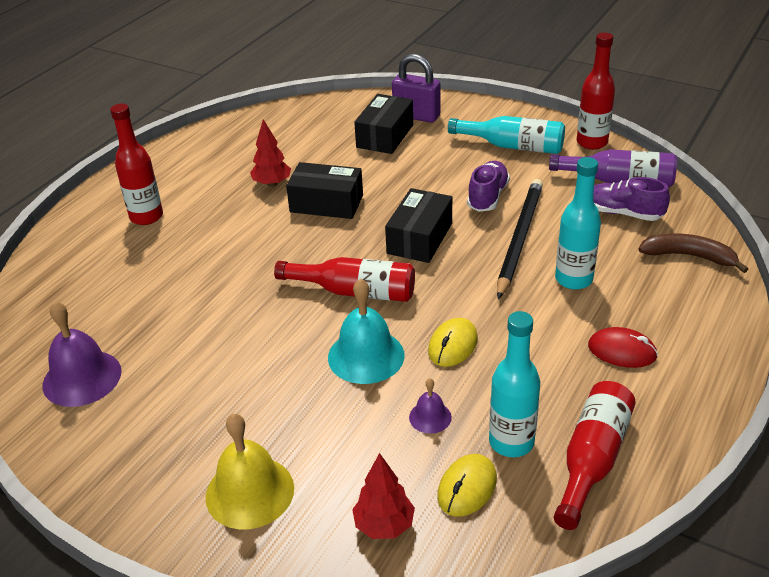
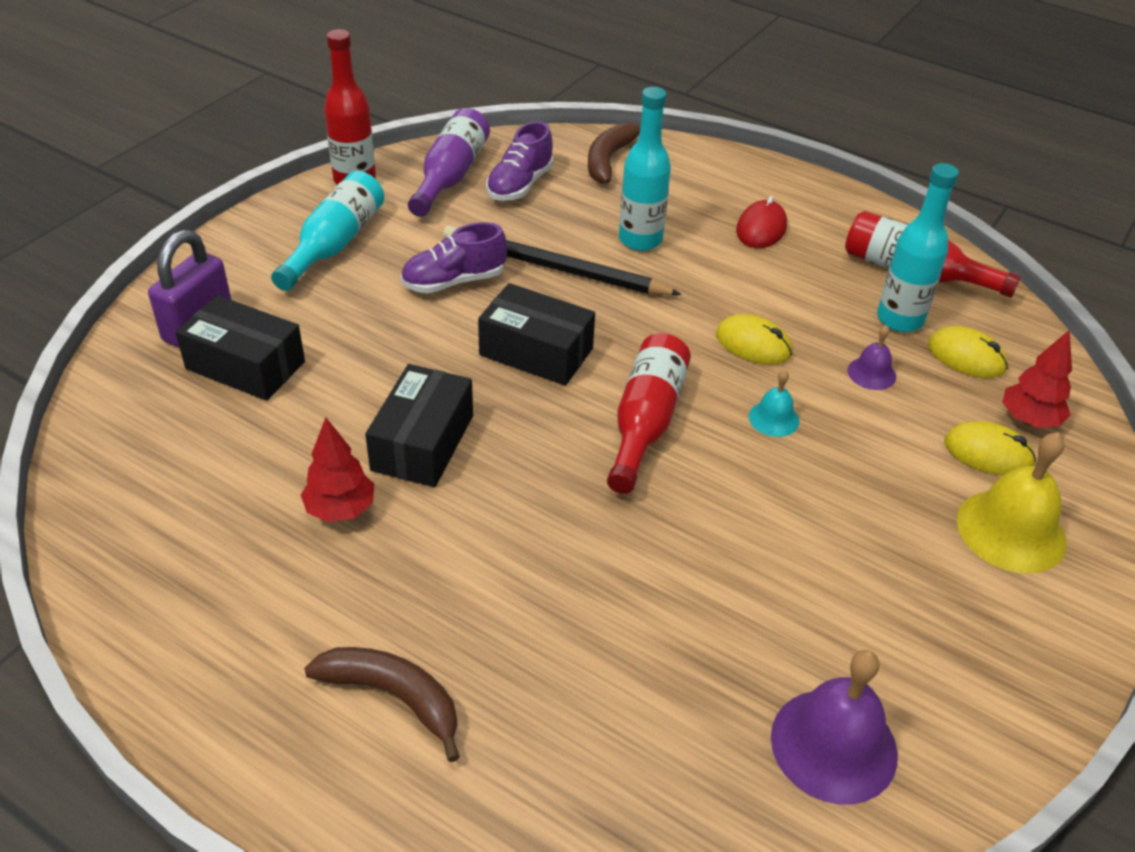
camera: 90 degrees left, 5 degrees up
(146, 217) = (393, 696): red bottle -> brown banana
(338, 488) = (988, 453): none -> yellow mouse
(366, 356) = (774, 418): turquoise bell -> turquoise bell, size x0.51
(487, 197) = (454, 281): purple shoe -> purple shoe turned 45 degrees counterclockwise

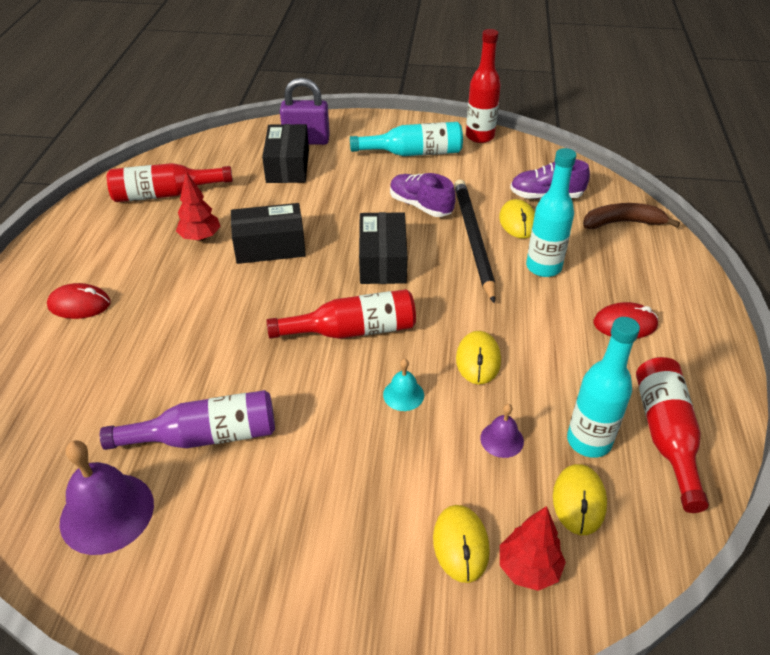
camera: 65 degrees right, 0 degrees up
(186, 521) = (165, 194): none -> red bottle
(393, 696) = (79, 304): brown banana -> red mouse
(450, 176) = (524, 167): purple bottle -> purple bottle (205, 436)
(549, 224) = (518, 222): none -> yellow mouse
(1011, 530) = (374, 582): yellow bell -> none

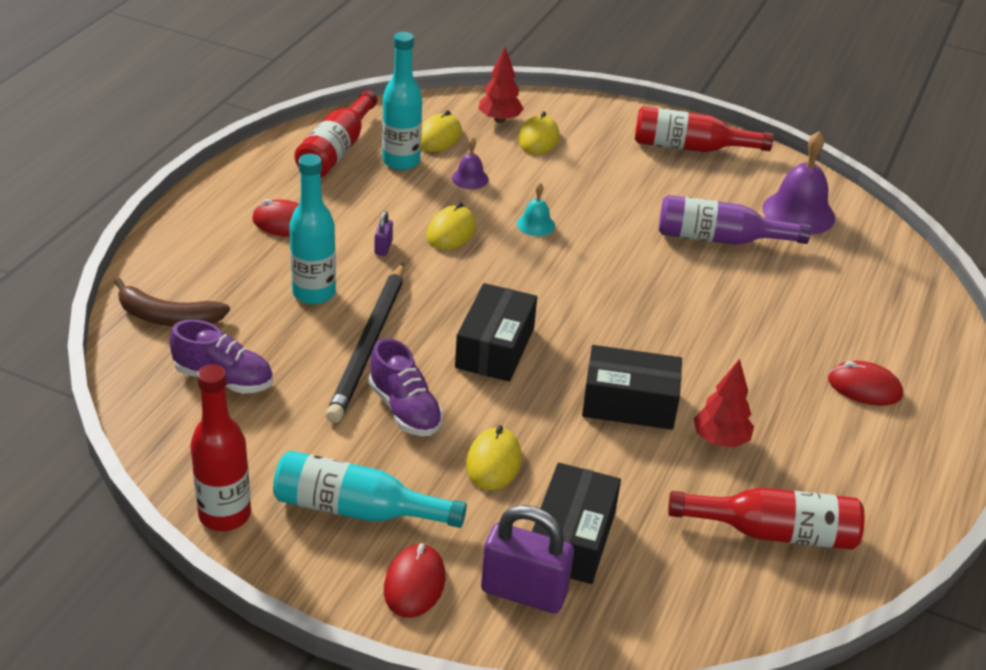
camera: 165 degrees left, 5 degrees down
(352, 330) = (561, 285): red bottle -> red bottle (691, 147)
(364, 132) = (414, 584): none -> red mouse
(518, 222) = (295, 353): yellow mouse -> yellow mouse (493, 462)
(524, 324) = (383, 247): none -> purple padlock

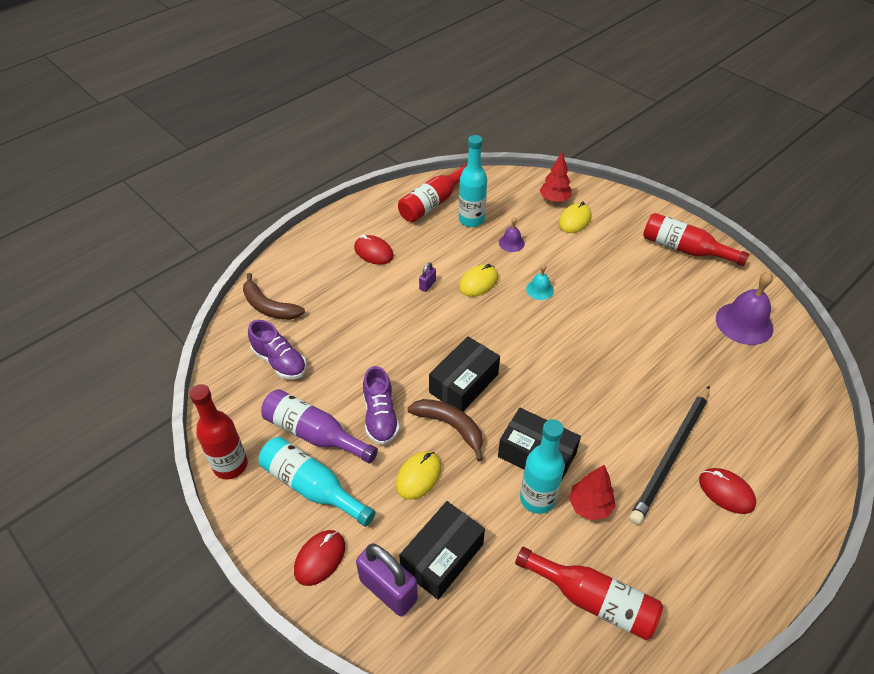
camera: 25 degrees right, 10 degrees up
(314, 293) = (366, 310): turquoise bottle -> turquoise bottle (537, 499)
(369, 345) = (381, 359): black pencil -> black pencil (671, 455)
(438, 137) = (506, 205): yellow mouse -> none
(504, 398) = (450, 426): none -> brown banana
(720, 239) = (671, 332): purple bottle -> purple bottle (314, 434)

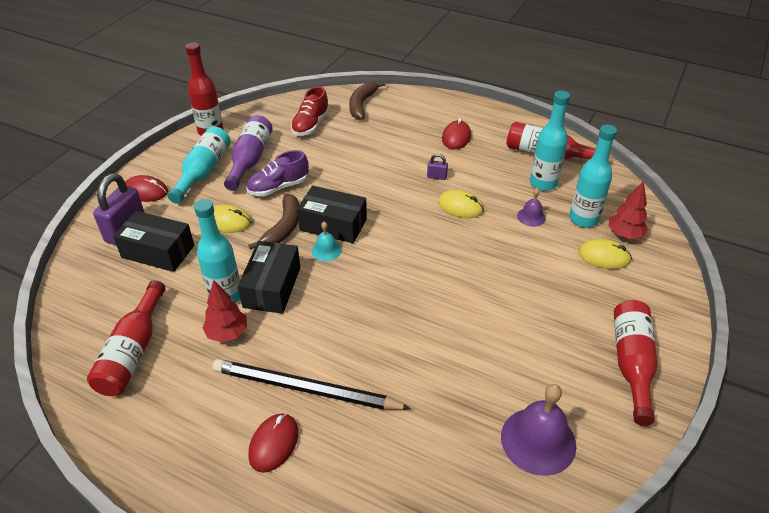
camera: 70 degrees right, 5 degrees down
(280, 361) = (310, 125): purple shoe -> red shoe
(527, 214) = (583, 219): none -> turquoise bottle
(539, 289) = (478, 250): turquoise bell -> turquoise bell (326, 250)

